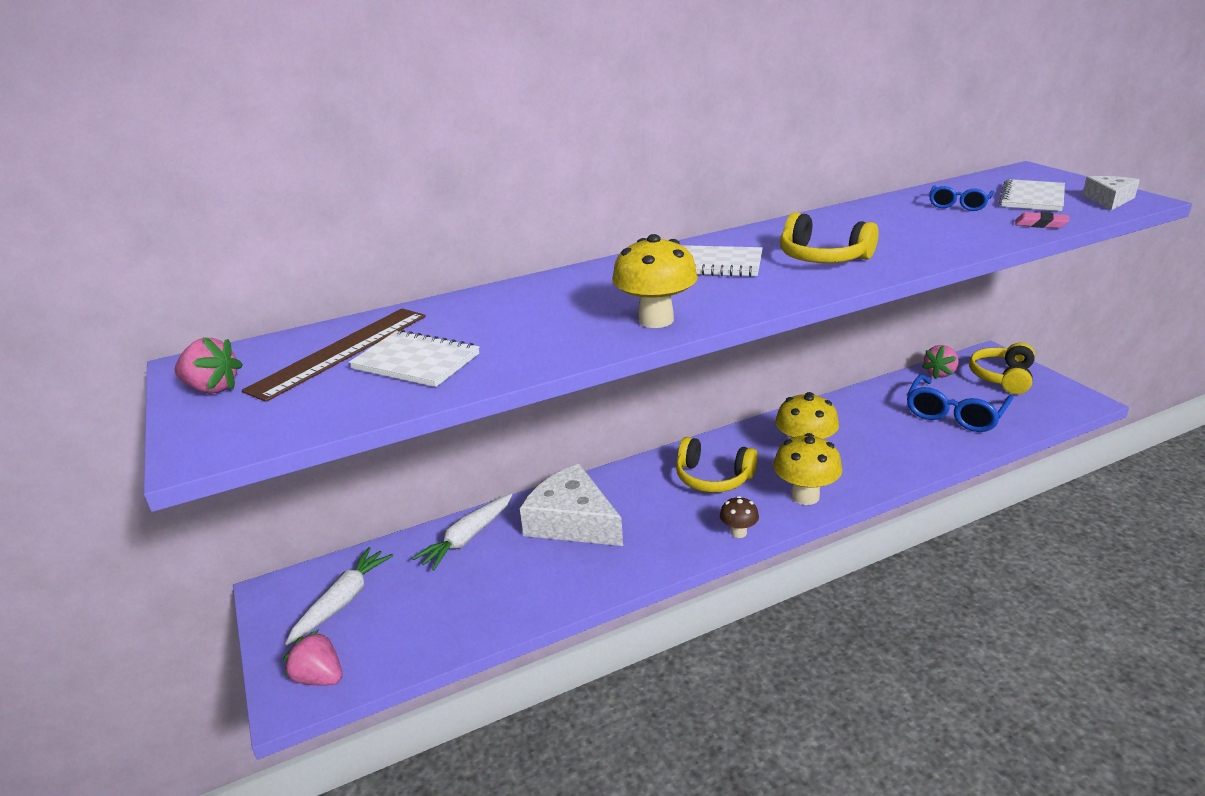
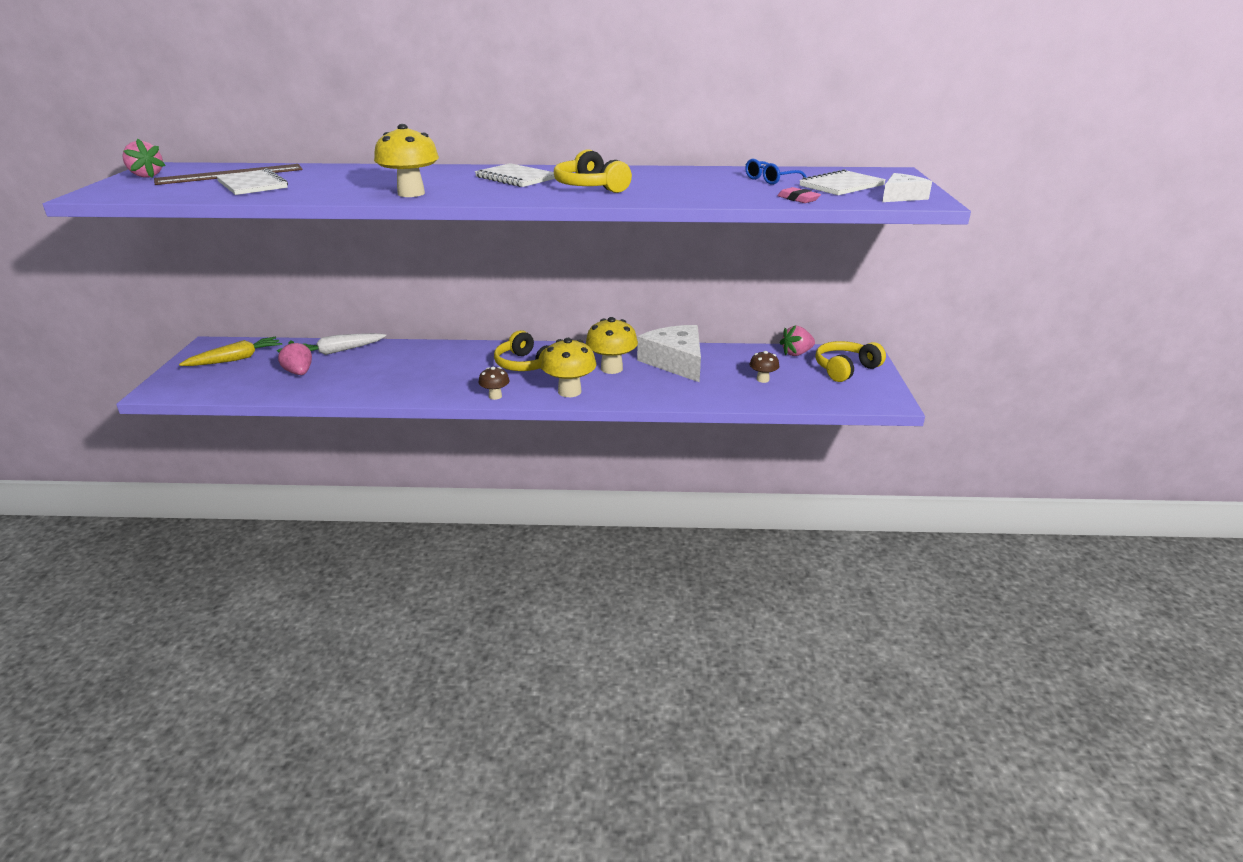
camera: 25 degrees right, 0 degrees up
(319, 677) = (181, 386): pink strawberry -> pink strawberry (299, 373)
(343, 601) = (236, 359): white carrot -> yellow carrot
(572, 521) = (406, 361): white cheese -> white cheese (675, 362)
(954, 414) = (762, 379): blue glasses -> brown mushroom

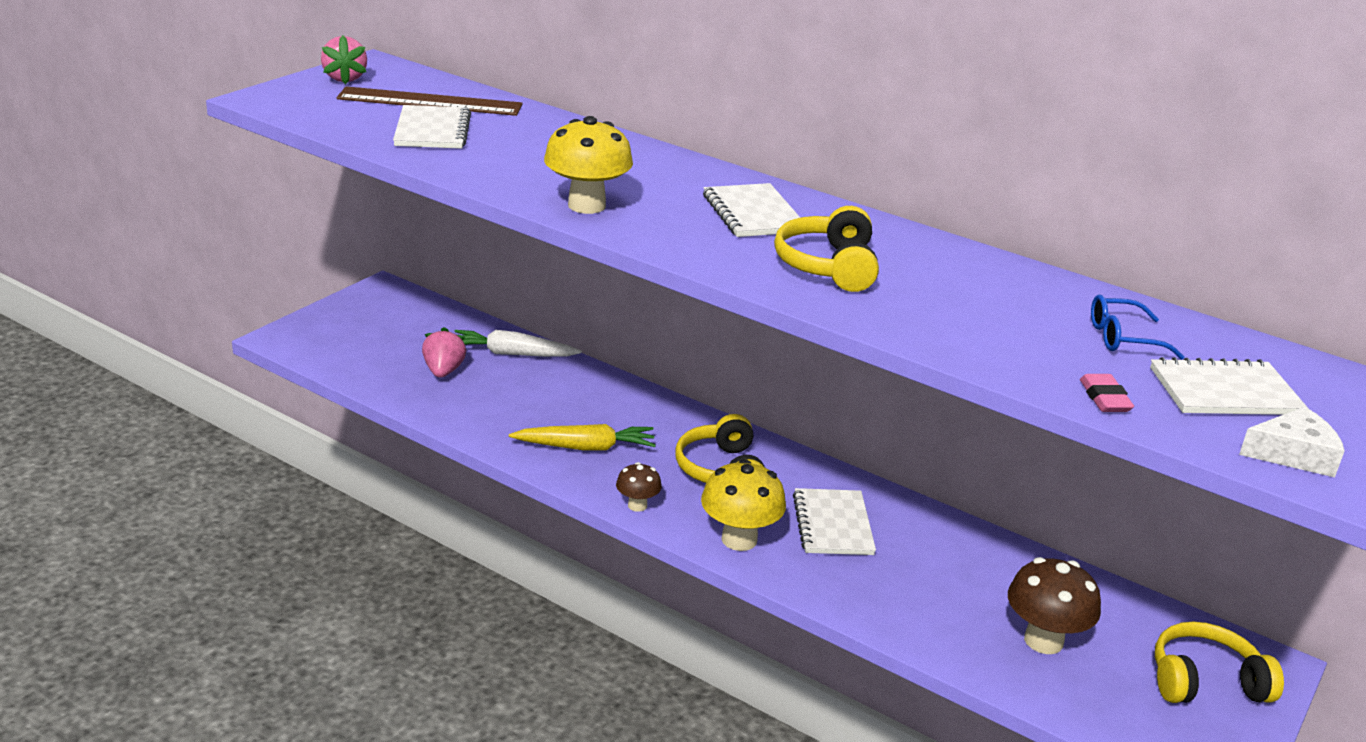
camera: 30 degrees right, 0 degrees up
(236, 359) = (394, 322): yellow carrot -> yellow carrot (586, 447)
(611, 369) = (832, 524): yellow mushroom -> white notebook
(675, 362) = (938, 552): white cheese -> none
(762, 379) = (1043, 641): brown mushroom -> brown mushroom, size x1.80
(796, 353) = (1150, 616): pink strawberry -> none

